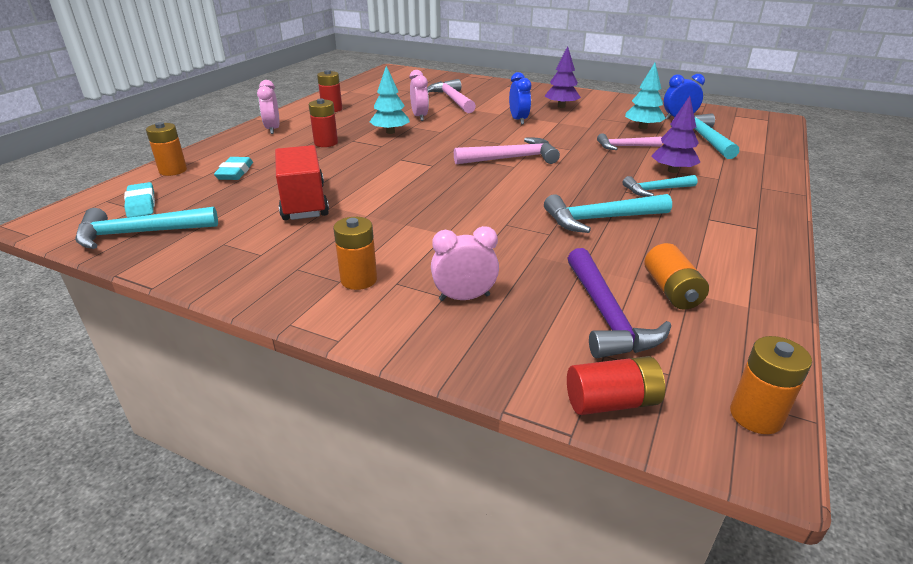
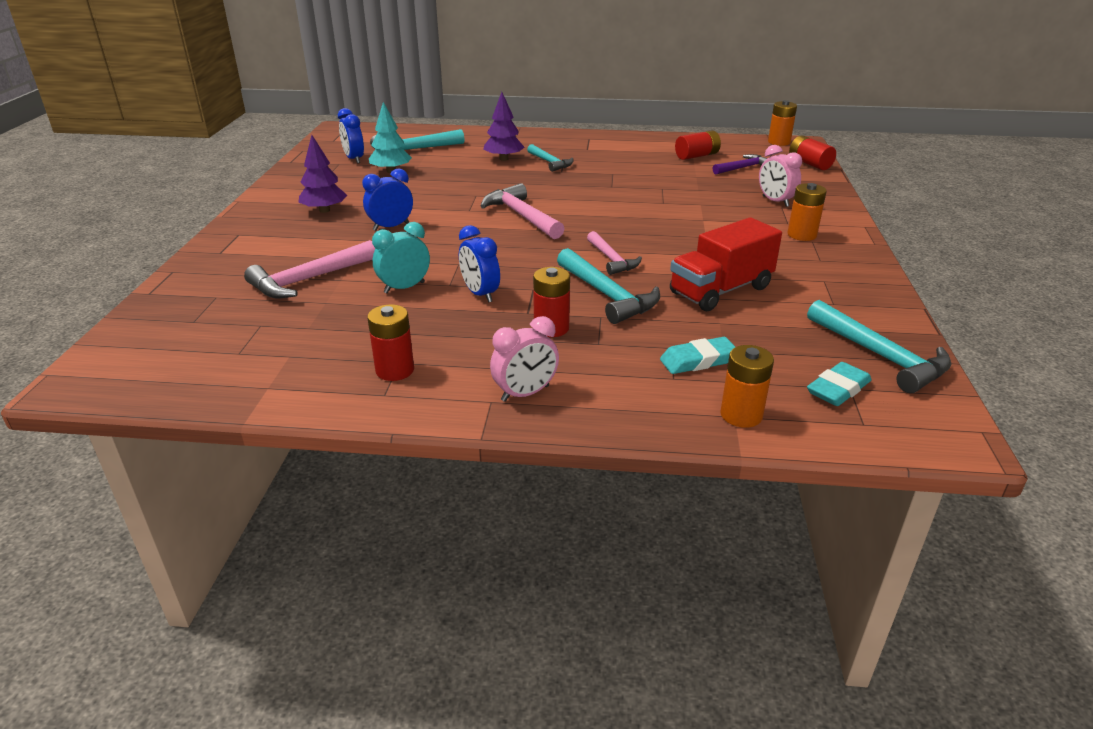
camera: 110 degrees left, 0 degrees up
(390, 132) = (480, 294): turquoise tree -> blue clock
(419, 117) = (404, 287): pink clock -> turquoise clock
(600, 219) = (621, 176): turquoise hammer -> turquoise hammer (607, 295)
(607, 316) = (742, 168): purple hammer -> purple hammer, size x0.64
(624, 147) = (454, 175): pink hammer -> pink hammer (612, 260)
(671, 291) = (696, 156): orange battery -> red battery

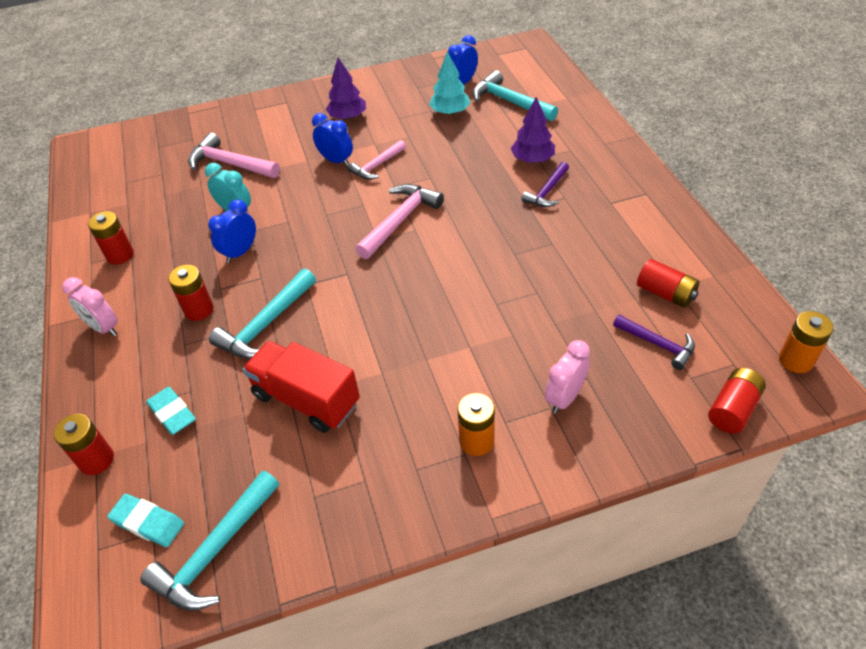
camera: 70 degrees right, 15 degrees up
(550, 162) = (547, 192): turquoise hammer -> purple hammer
(612, 260) = (337, 307): pink hammer -> pink hammer (377, 166)
(741, 415) = (96, 460): orange battery -> red battery

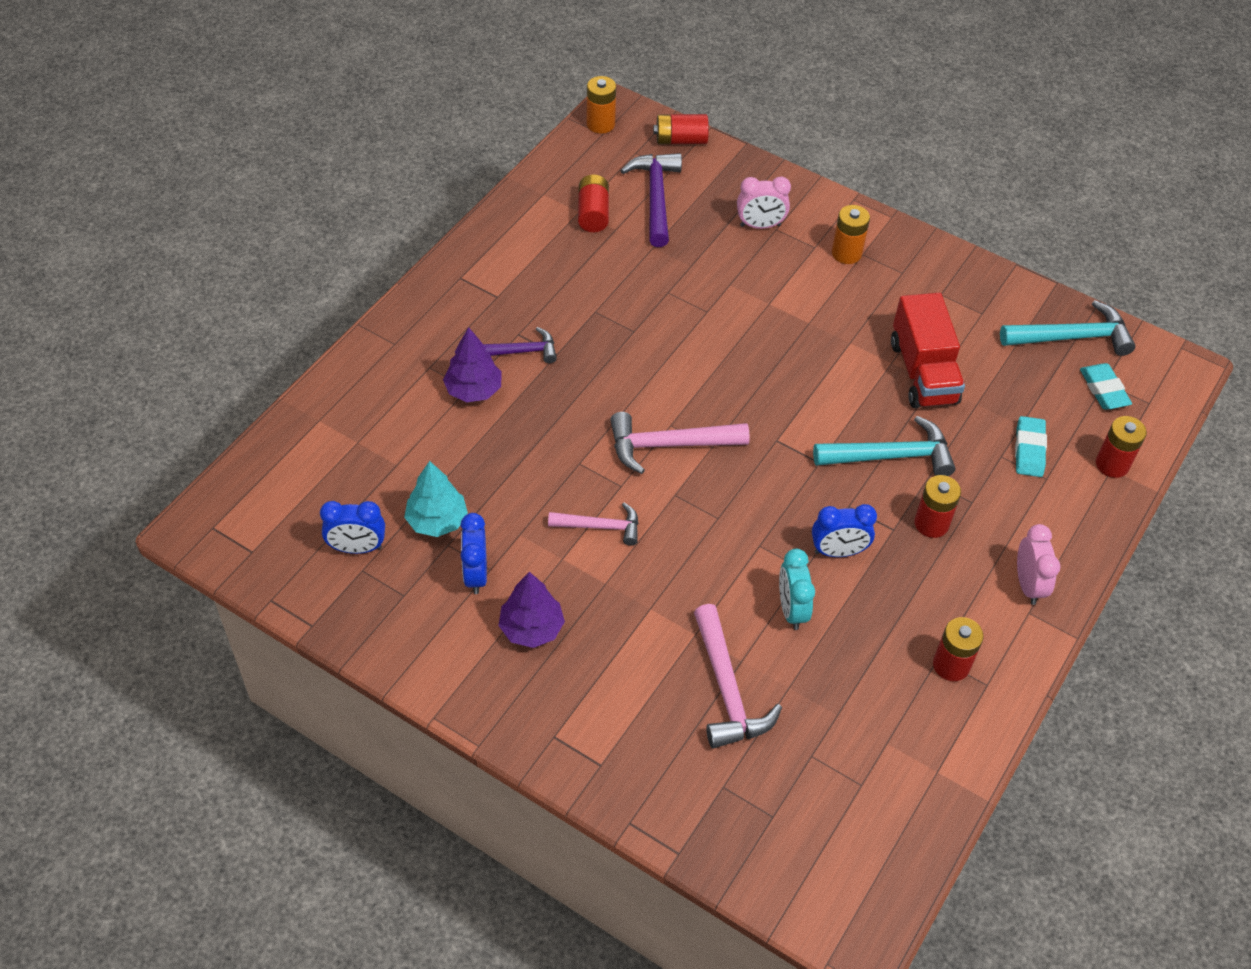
camera: 135 degrees left, 5 degrees up
(336, 161) = (626, 575): blue clock -> blue clock (476, 574)
(509, 102) = (369, 472): turquoise hammer -> none
(658, 344) = (655, 197): purple hammer -> purple hammer, size x1.56

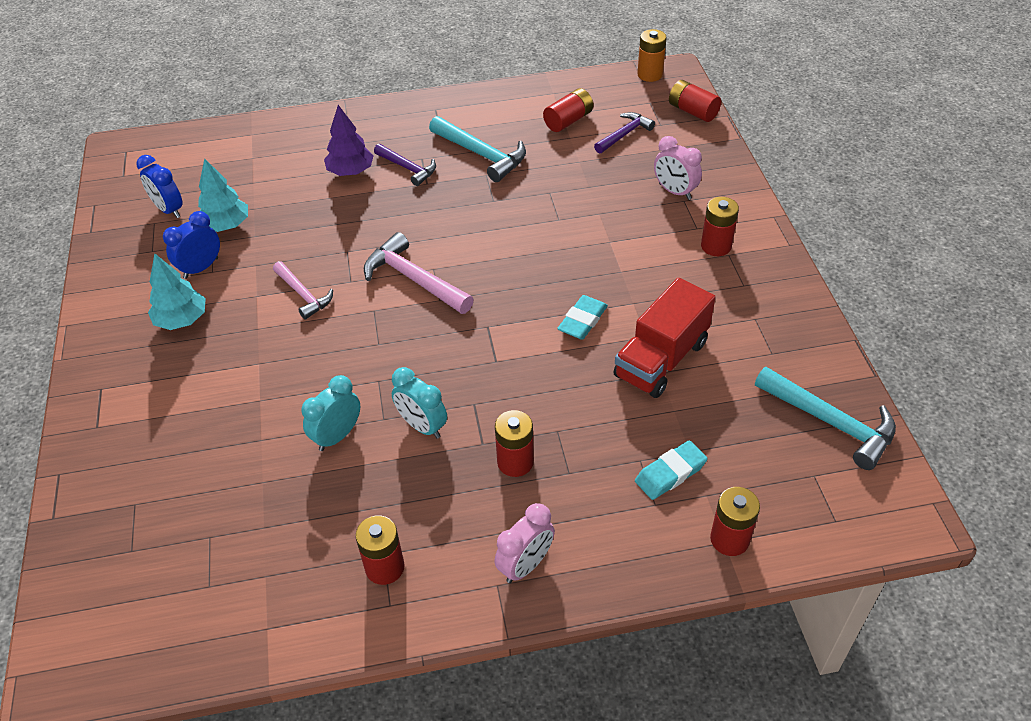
camera: 50 degrees right, 5 degrees down
(531, 628) = (182, 320): purple tree -> turquoise tree
(655, 197) = (624, 134): purple hammer -> purple hammer, size x0.64
(727, 689) = (226, 449): pink hammer -> none
(838, 551) = (422, 426): blue clock -> turquoise clock
(846, 253) = (716, 246): orange battery -> red battery
(891, 456) = (553, 395): turquoise hammer -> turquoise hammer (482, 154)
(1103, 390) = (804, 480): turquoise eraser -> turquoise eraser (582, 321)

